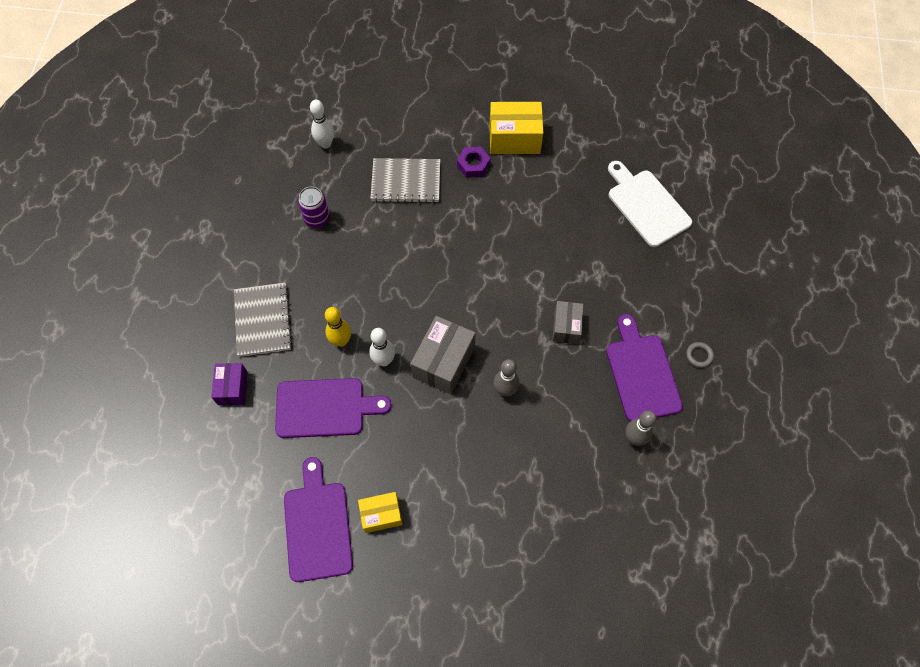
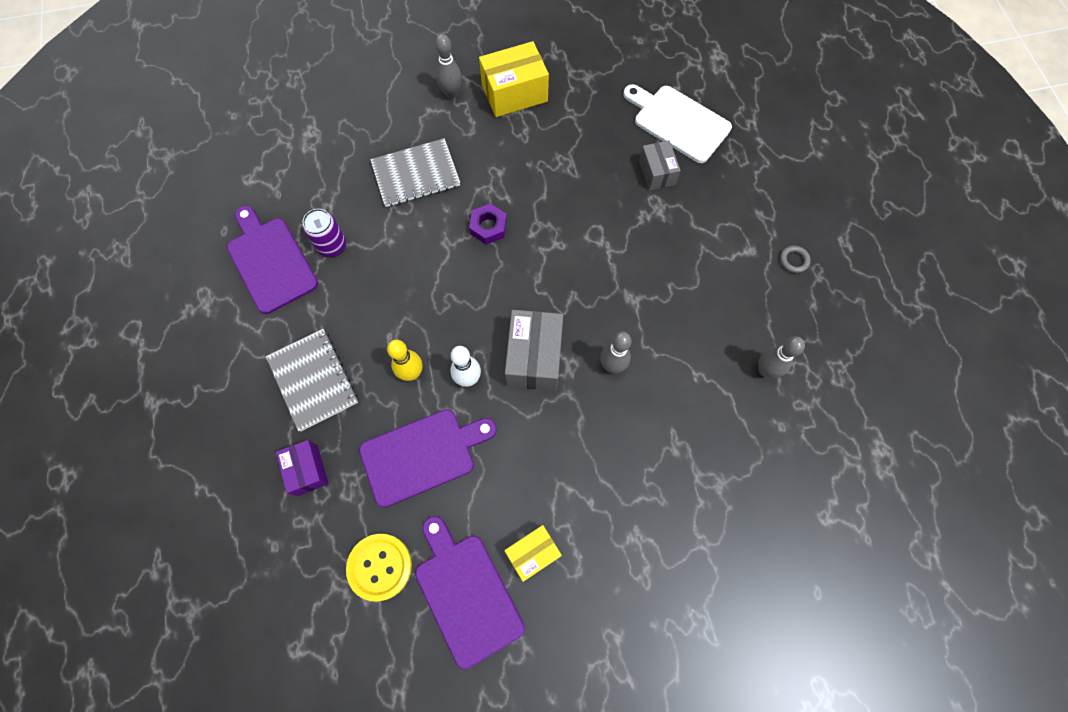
camera: 20 degrees left, 5 degrees up
(259, 481) = (380, 567): none -> yellow button
(325, 144) = (310, 160): white bowling pin -> none
(461, 123) = (451, 93): none -> grey bowling pin
(473, 165) = (482, 134): purple nut -> purple nut (488, 227)
(566, 327) = (648, 276): grey box -> grey box (656, 172)
(642, 373) = (745, 298): purple cutting board -> purple cutting board (270, 261)

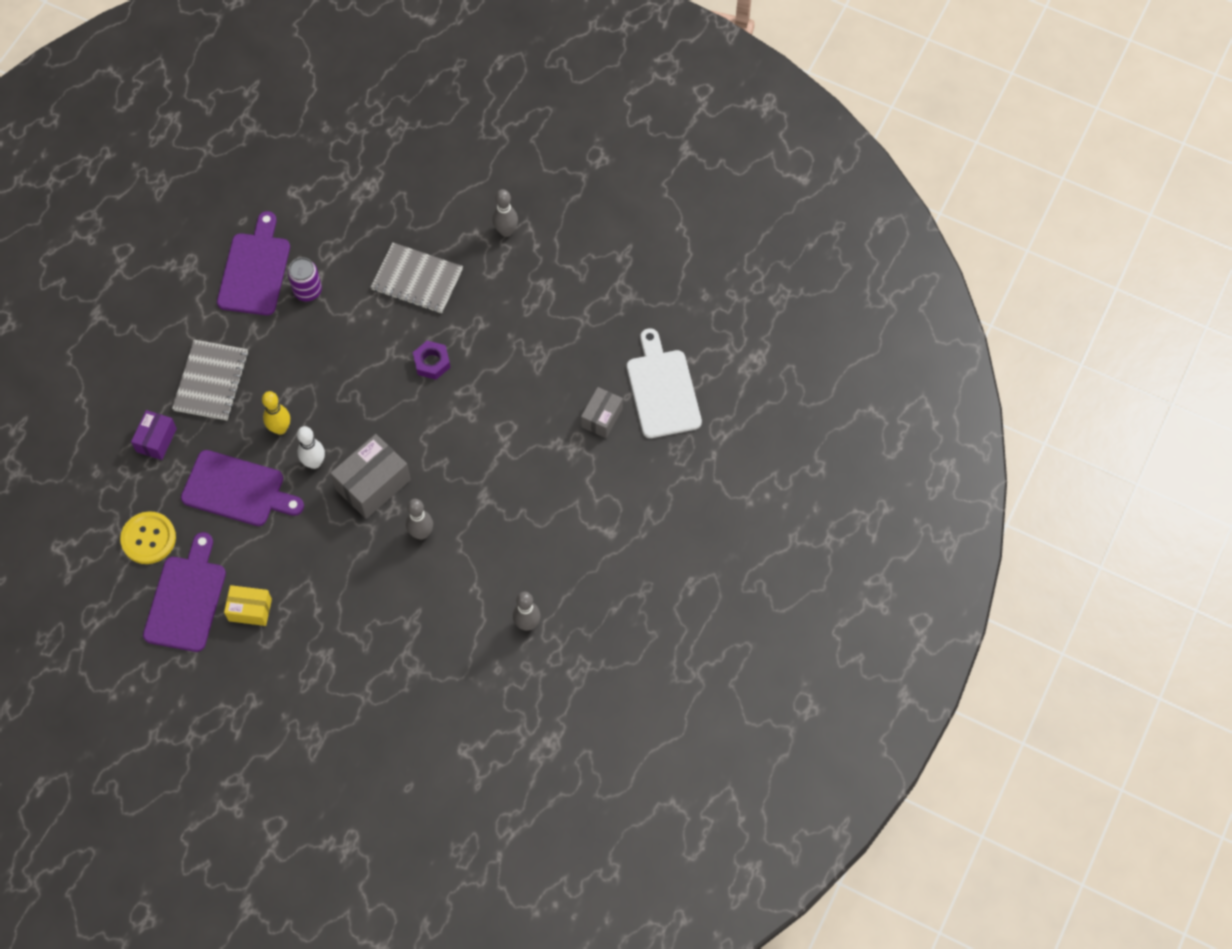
camera: 40 degrees right, 5 degrees down
(514, 93) = (555, 267): yellow box -> none
(794, 260) = (635, 566): grey ring -> none

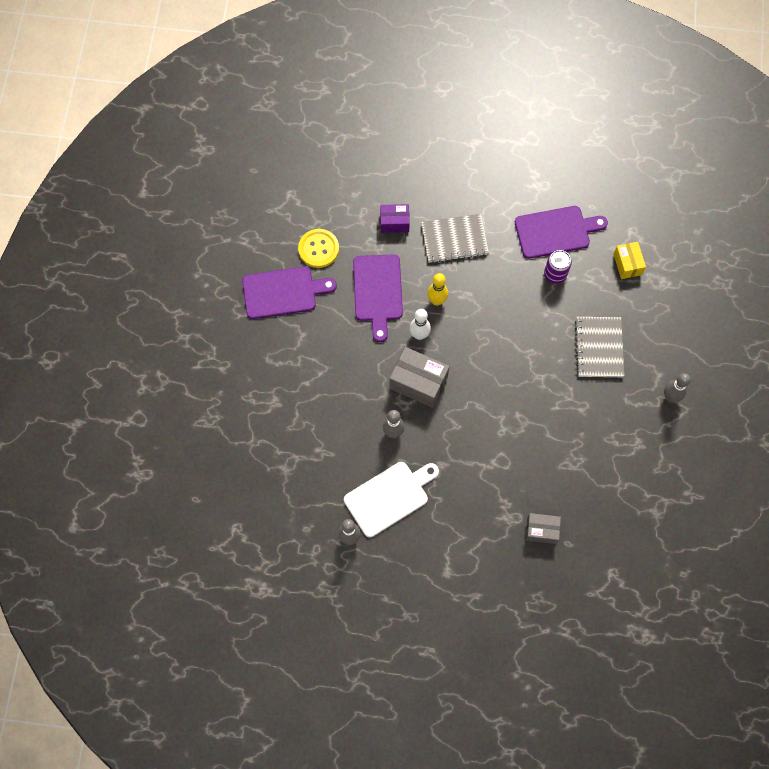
camera: 70 degrees right, 5 degrees up
(250, 610) = (290, 337): yellow box -> yellow box (627, 264)
(432, 362) = (534, 385): purple nut -> none
(662, 390) = (585, 569): white cutting board -> white cutting board (389, 497)

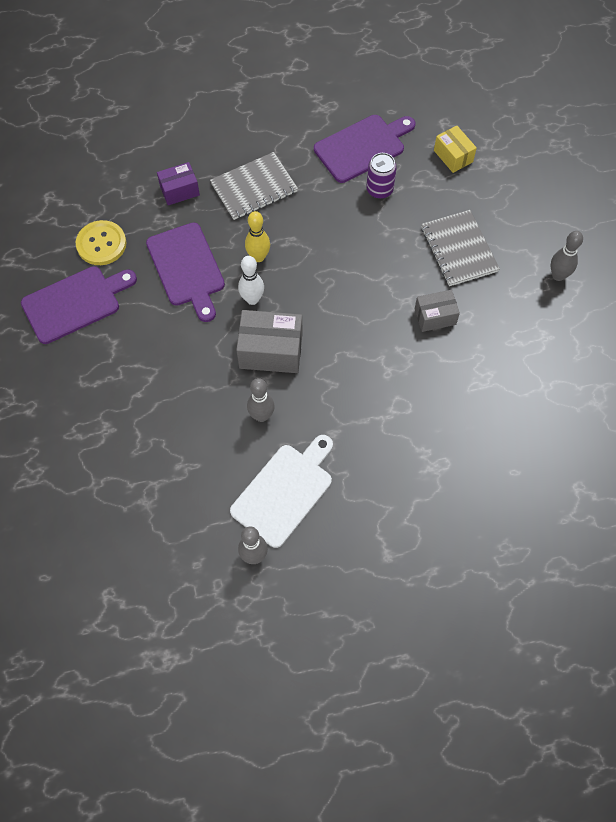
camera: 20 degrees left, 5 degrees down
(541, 530) = (478, 468): grey box -> grey box (435, 316)

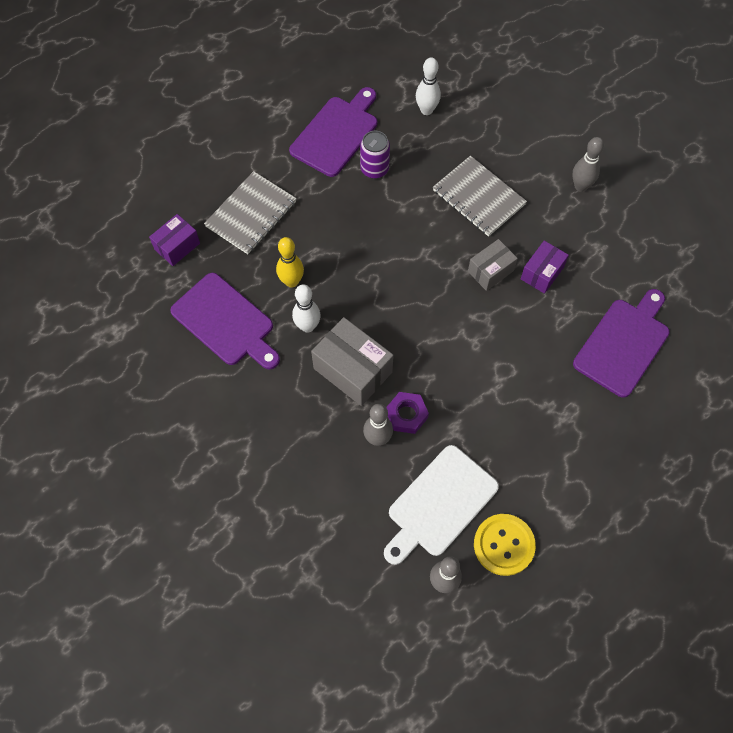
camera: 25 degrees left, 0 degrees up
(75, 303) = (128, 405): purple cutting board -> purple cutting board (623, 344)
(101, 244) = (124, 333): yellow button -> yellow button (504, 545)
(271, 351) = (353, 370): grey box -> grey box turned 60 degrees clockwise
(285, 491) = (439, 504): white cutting board -> white cutting board turned 150 degrees counterclockwise
(296, 407) = (406, 415): none -> purple nut
(453, 156) = (426, 110): yellow box -> white bowling pin
(480, 337) = (542, 273): none -> purple box

